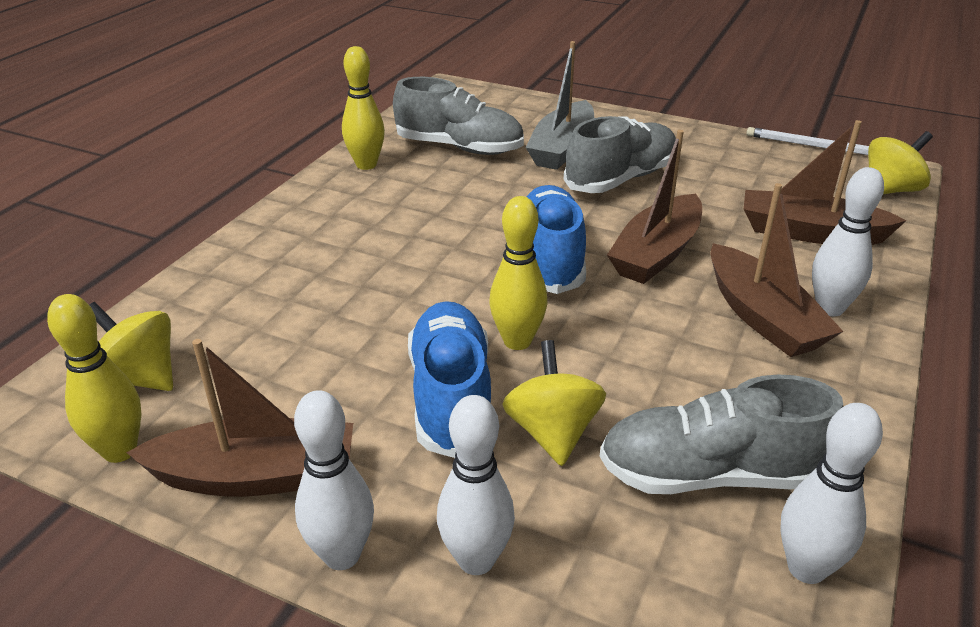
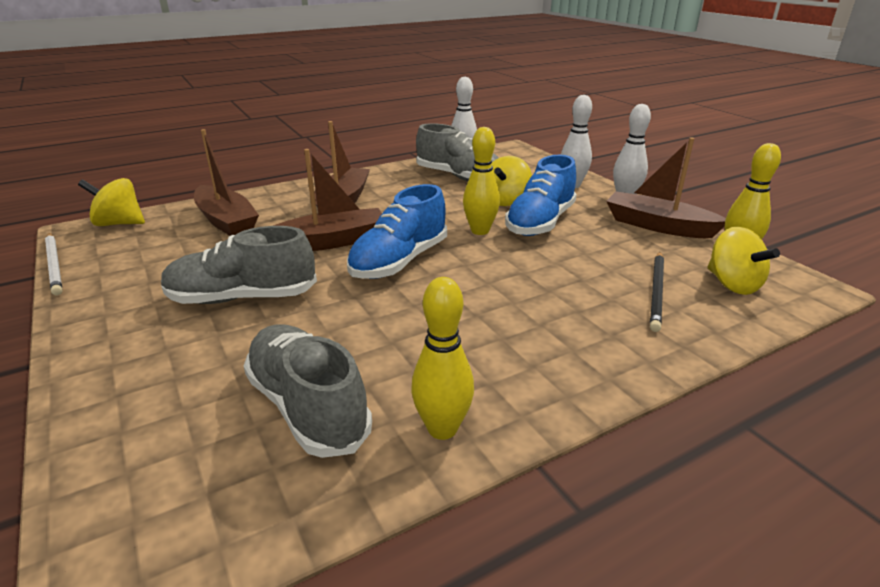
camera: 145 degrees left, 5 degrees down
(239, 327) = (656, 292): none -> black pencil
(562, 148) = (217, 353): grey boat -> none
(829, 308) = (306, 195): white bowling pin -> none

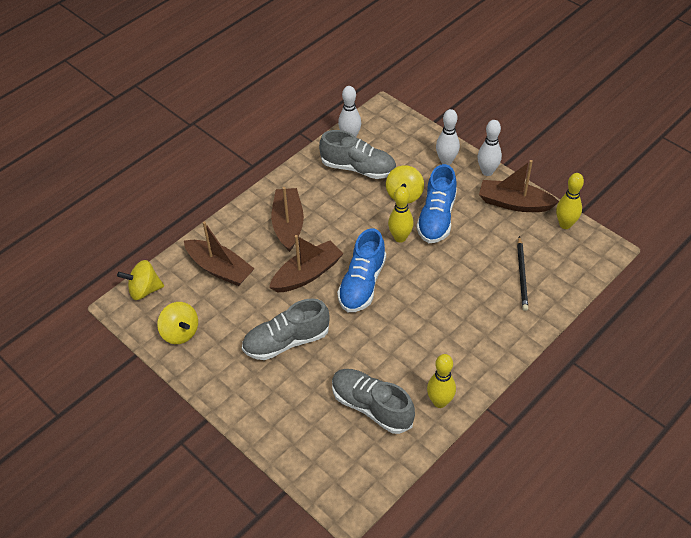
camera: 15 degrees left, 20 degrees up
(54, 265) = (142, 343): white pencil -> none
(732, 284) = (563, 257): yellow spinning top -> yellow spinning top (180, 332)

